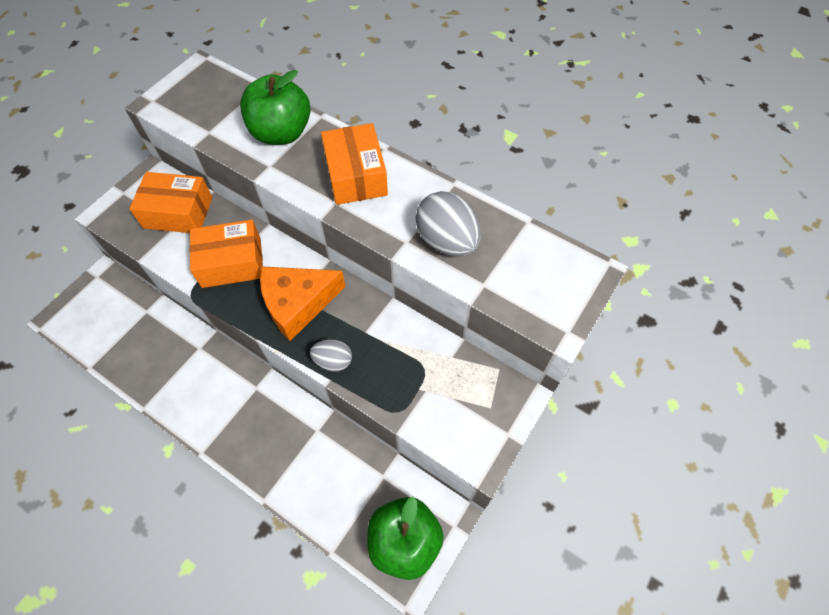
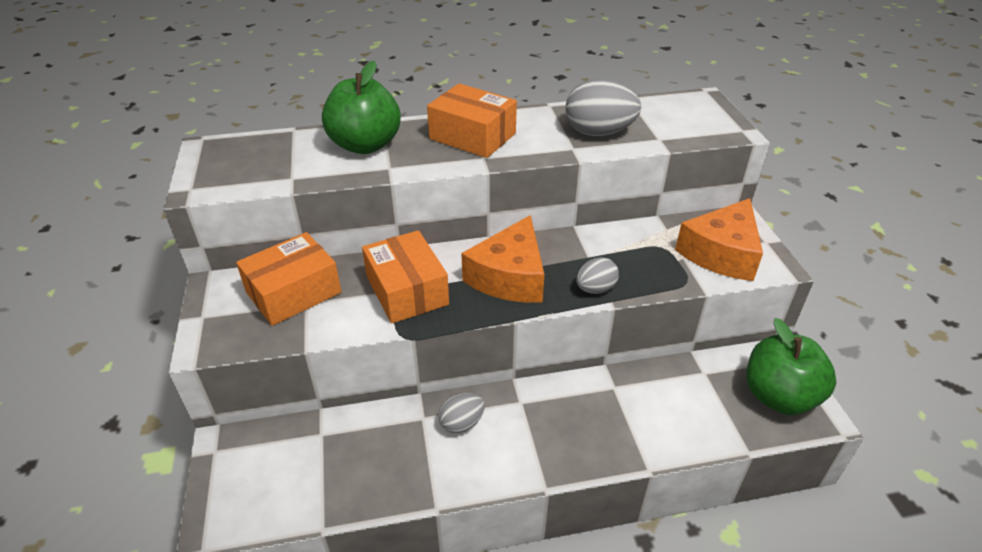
camera: 45 degrees left, 20 degrees down
(212, 371) = (462, 423): none -> grey egg
(231, 262) = (407, 290): orange box -> orange box turned 60 degrees counterclockwise
(458, 412) = (721, 253): none -> orange cheese

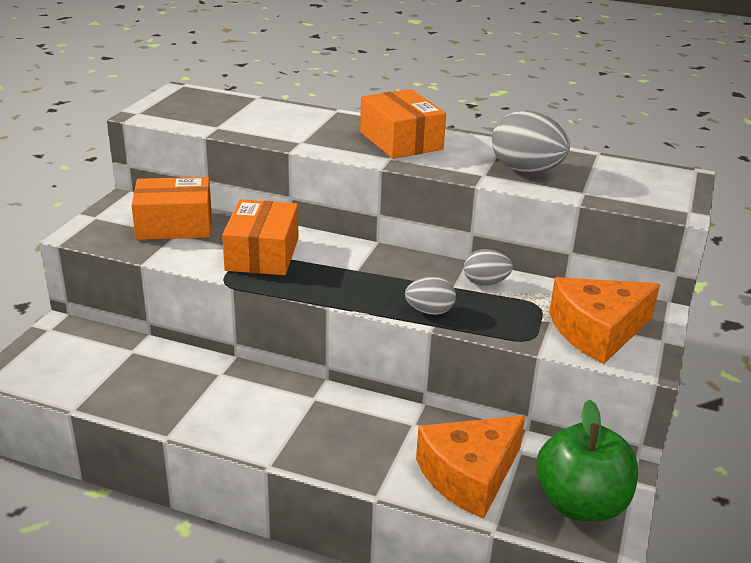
camera: 30 degrees right, 10 degrees down
(365, 145) = (301, 122): green apple -> none
(462, 423) = (247, 390): grey egg -> grey egg (485, 283)
(510, 276) = (361, 275): orange cheese -> orange cheese (469, 476)

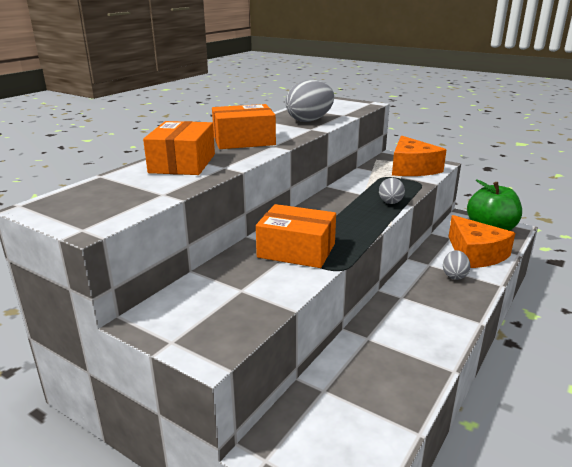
camera: 75 degrees left, 5 degrees down
(174, 225) = (220, 290): orange box -> orange box (182, 163)
(485, 283) = (357, 185): grey egg -> grey egg (454, 275)

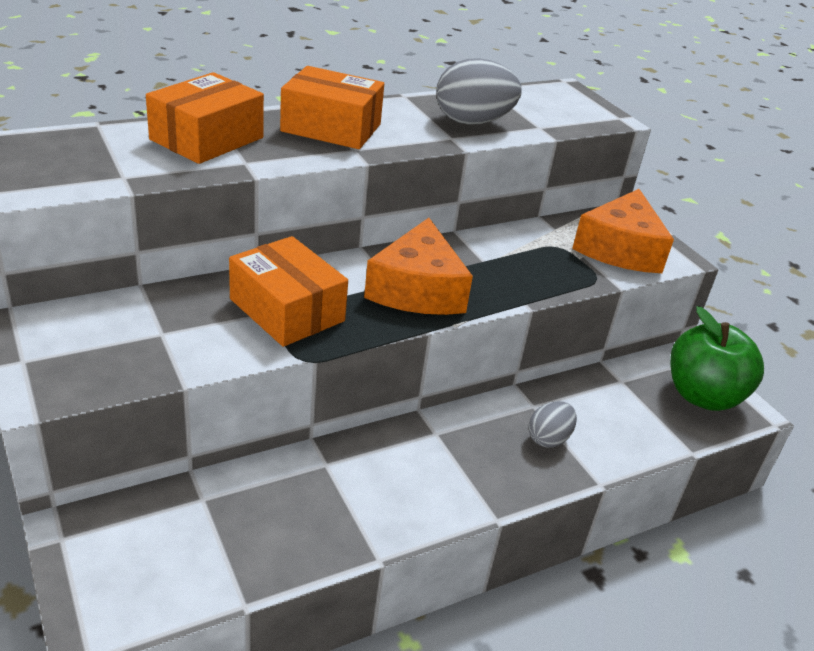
camera: 25 degrees right, 10 degrees up
(390, 203) = (504, 292): grey egg -> none
(475, 254) = (624, 422): orange cheese -> orange cheese (417, 289)

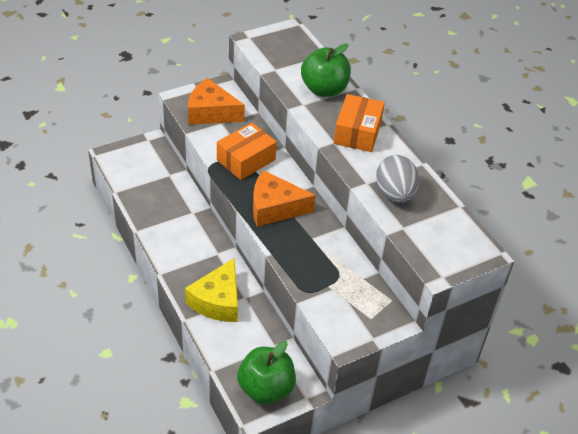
camera: 90 degrees right, 10 degrees up
(207, 139) = (324, 89): orange box -> green apple
(548, 438) = (218, 301): grey egg -> yellow cheese
(620, 249) = (346, 311): orange cheese -> orange cheese (211, 112)

